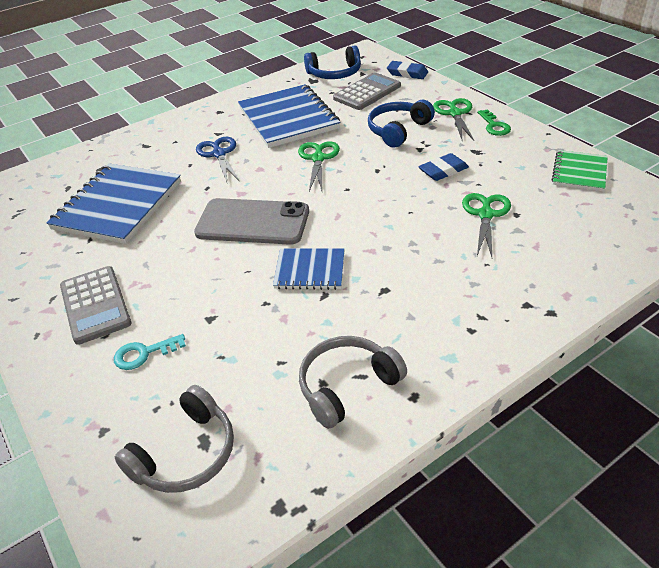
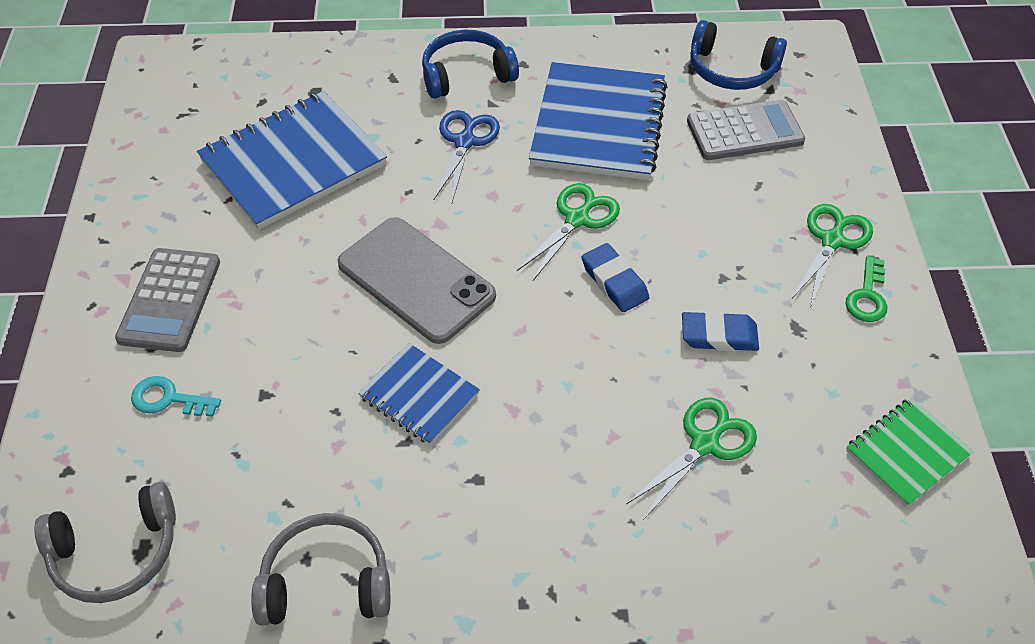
camera: 30 degrees right, 10 degrees up
(398, 130) = (724, 227): blue headphones -> blue headphones (466, 74)
(407, 73) = (835, 123): blue eraser -> blue eraser (614, 281)

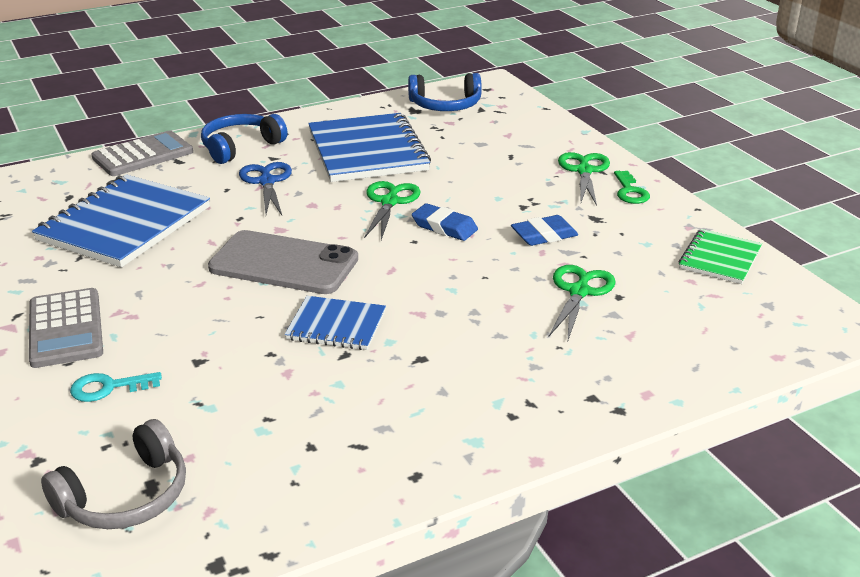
camera: 25 degrees left, 20 degrees down
(326, 581) = (339, 453): grey headphones -> none
(744, 131) = (479, 132): grey calculator -> grey calculator (143, 155)

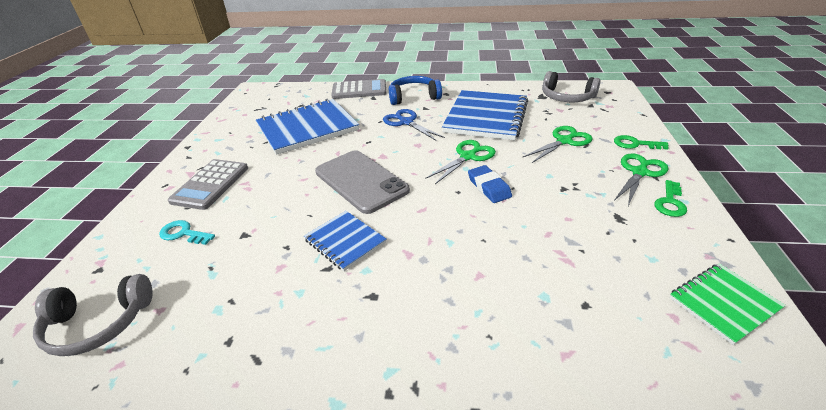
camera: 35 degrees right, 5 degrees up
(267, 182) = (406, 122): blue scissors -> blue scissors turned 60 degrees counterclockwise
(445, 105) = (566, 97): blue headphones -> grey headphones
(544, 235) = (561, 219): blue eraser -> none
(559, 143) = (635, 144): none -> green key
(579, 292) = (551, 285): green scissors -> green scissors (564, 141)

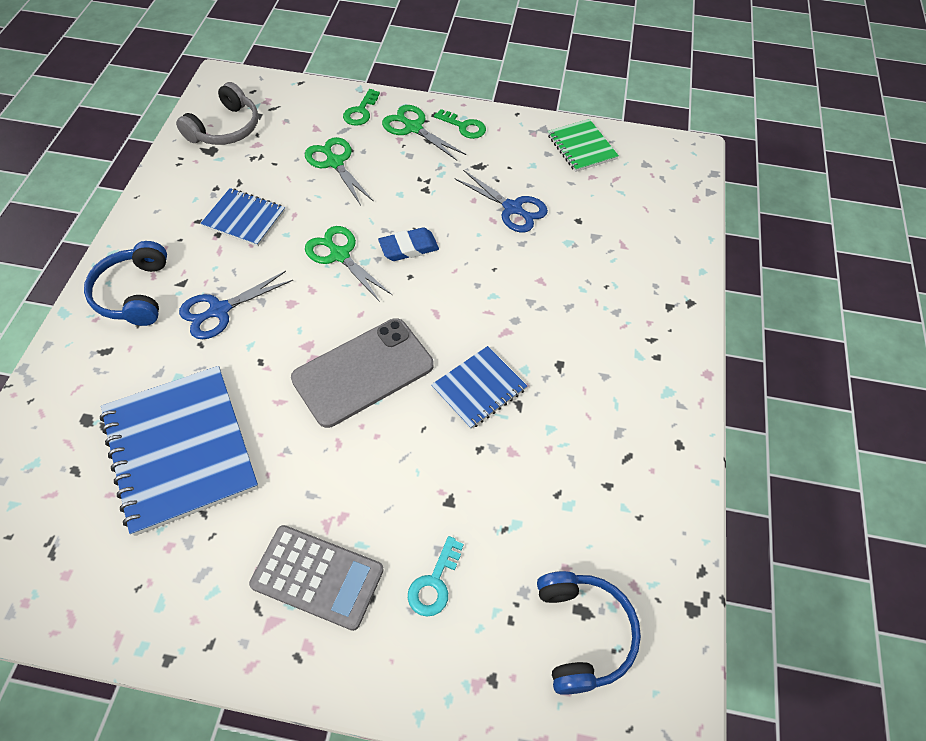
camera: 90 degrees left, 20 degrees up
(98, 324) = (583, 633): grey headphones -> blue headphones
(359, 90) = (60, 371): grey calculator -> none
(486, 117) = (244, 219): blue notebook -> blue notebook, size x0.54
(572, 246) = (512, 208): none -> blue scissors

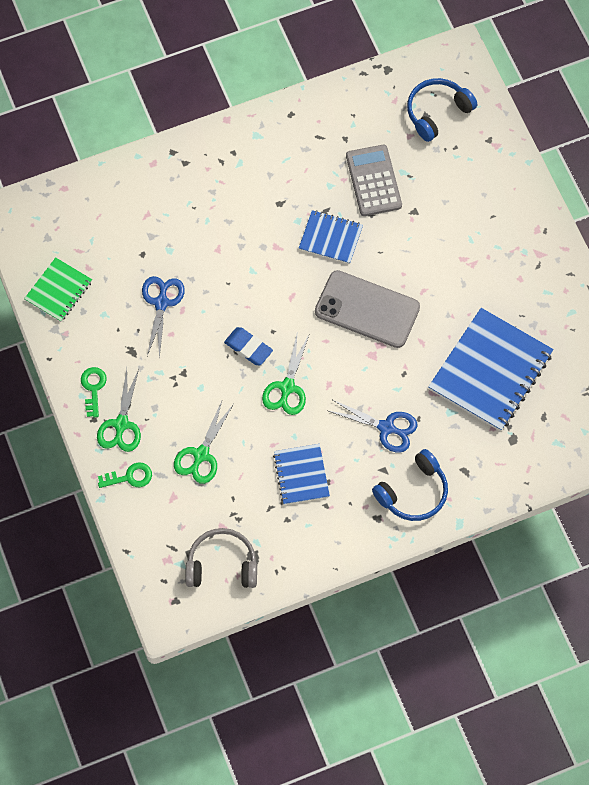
camera: 120 degrees left, 10 degrees up
(317, 577) = (502, 248): grey calculator -> grey calculator (373, 181)
(434, 583) = (464, 192): turquoise key -> none

